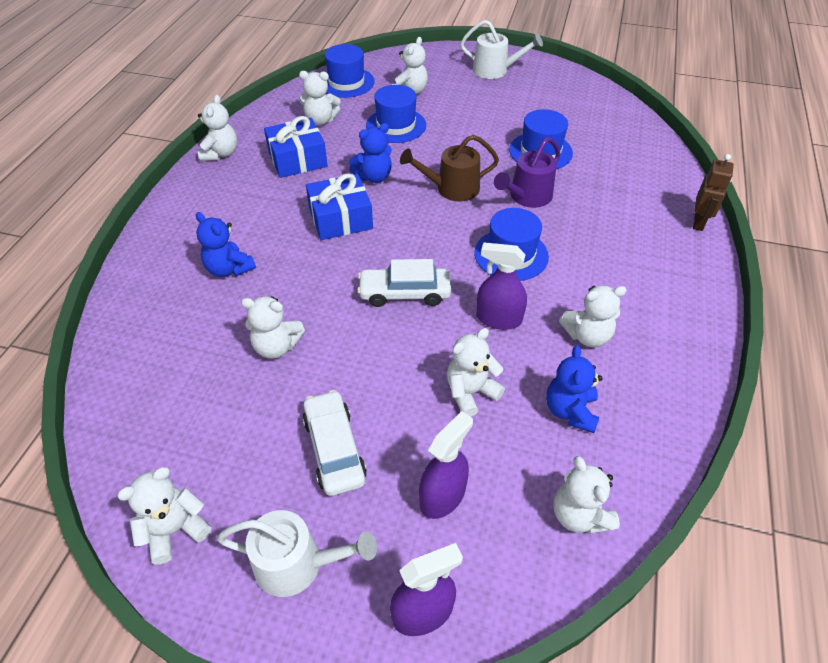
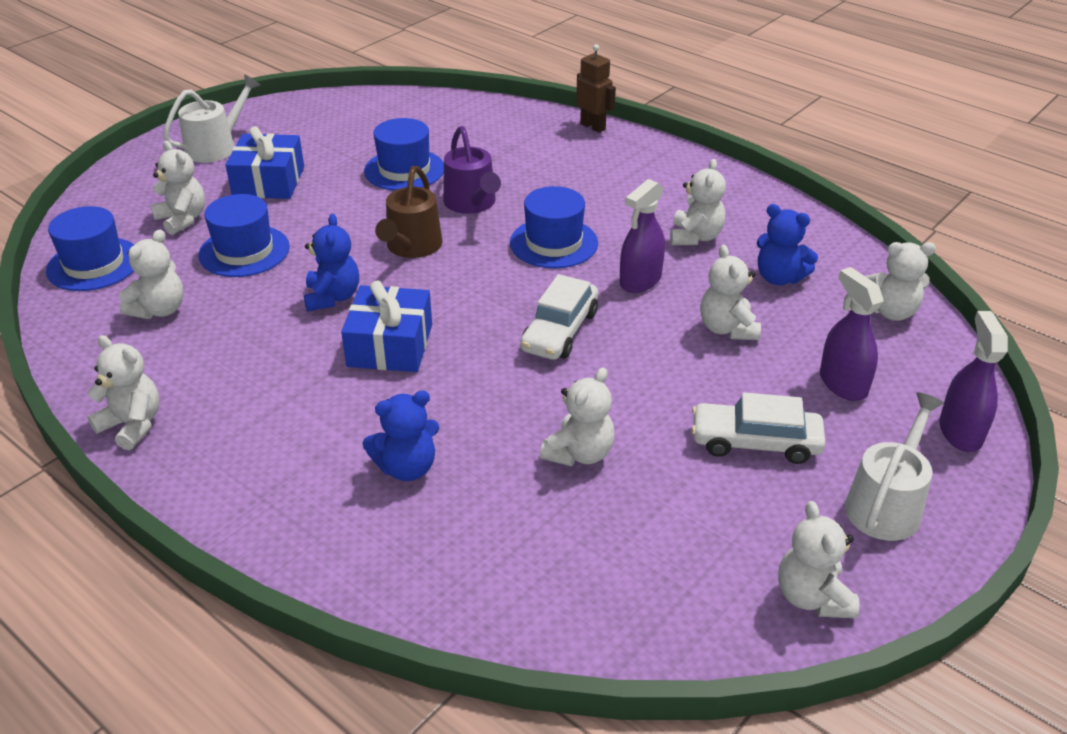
camera: 65 degrees left, 10 degrees down
(297, 159) = (228, 352): blue gift -> blue gift (269, 182)

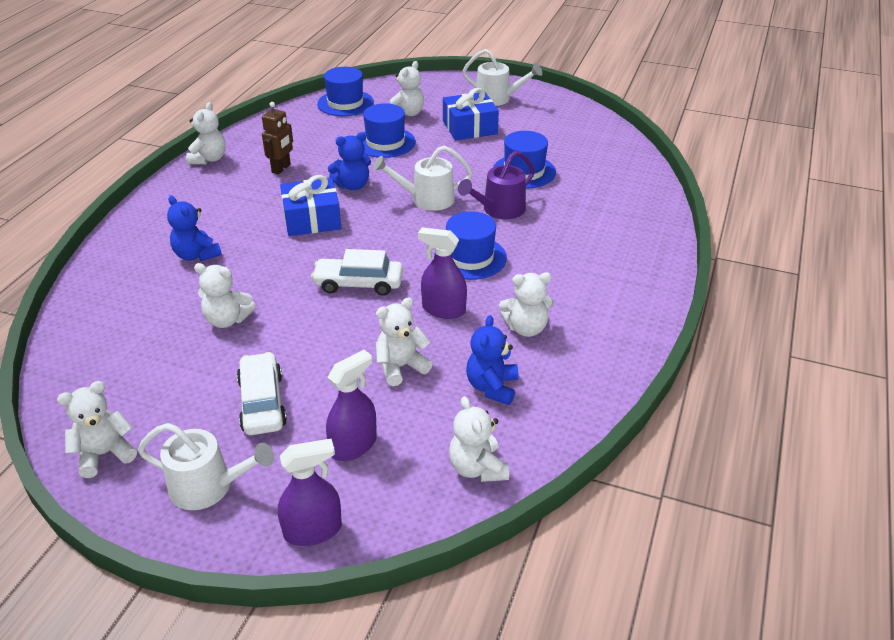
camera: 70 degrees right, 0 degrees up
(159, 310) = (312, 135): white teddy bear -> none
(412, 247) = (427, 199): brown watering can -> white watering can
(593, 126) = (666, 240): brown robot -> brown robot (281, 168)

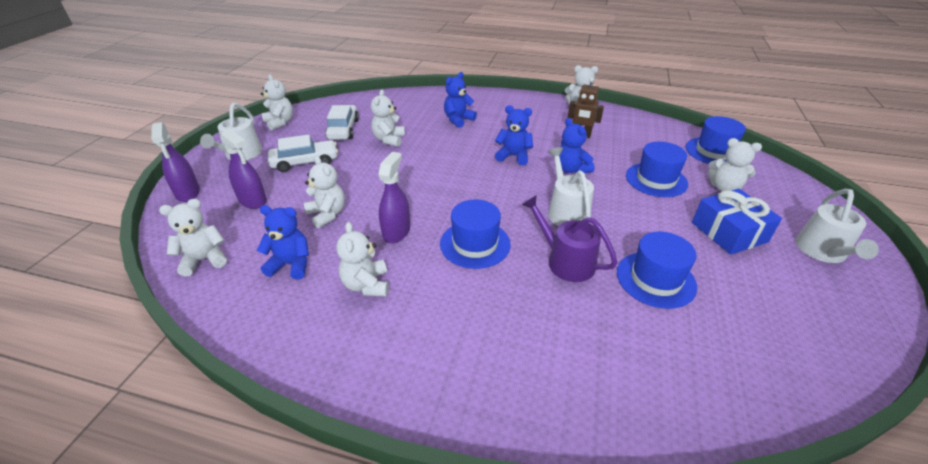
camera: 85 degrees right, 0 degrees up
(312, 219) = (513, 156): blue gift -> blue teddy bear
(358, 284) = (430, 186): white car -> white car (343, 129)

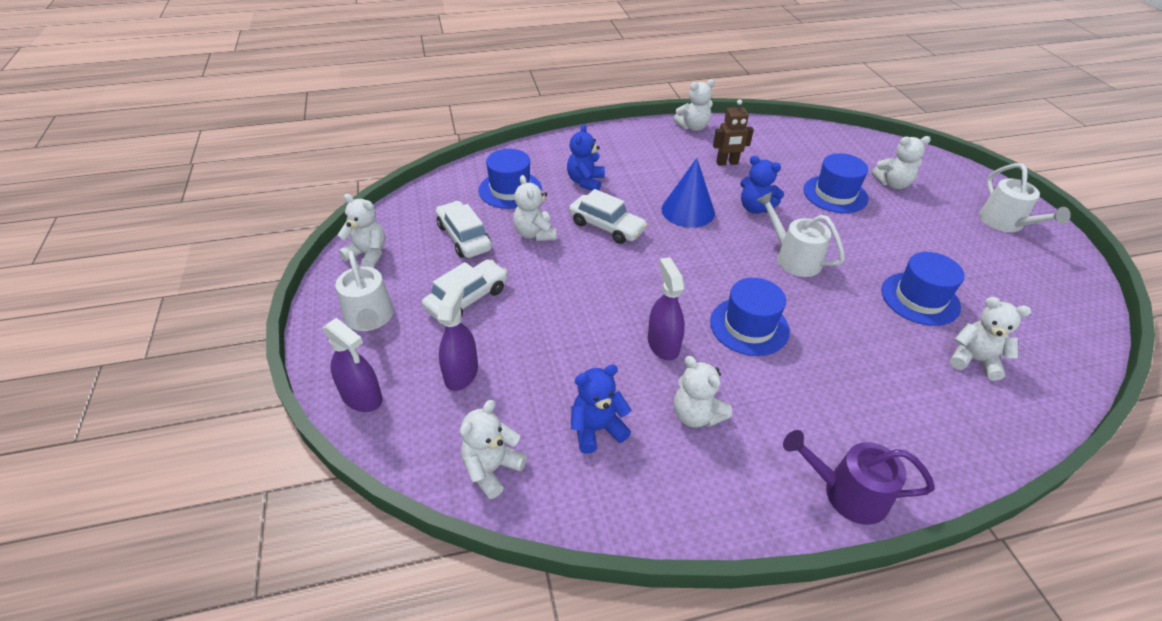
camera: 30 degrees left, 5 degrees up
(253, 200) = (461, 373): purple spray bottle -> purple spray bottle turned 90 degrees counterclockwise
(327, 214) = (569, 354): white teddy bear -> white teddy bear (974, 360)
(441, 149) = (606, 227): none -> white car
(513, 156) = (688, 211): blue teddy bear -> blue cone
(565, 261) = (840, 311): purple watering can -> purple watering can (847, 493)
(714, 152) = (854, 146): blue hat -> blue hat (510, 190)
(729, 232) = (932, 229): blue gift -> none

